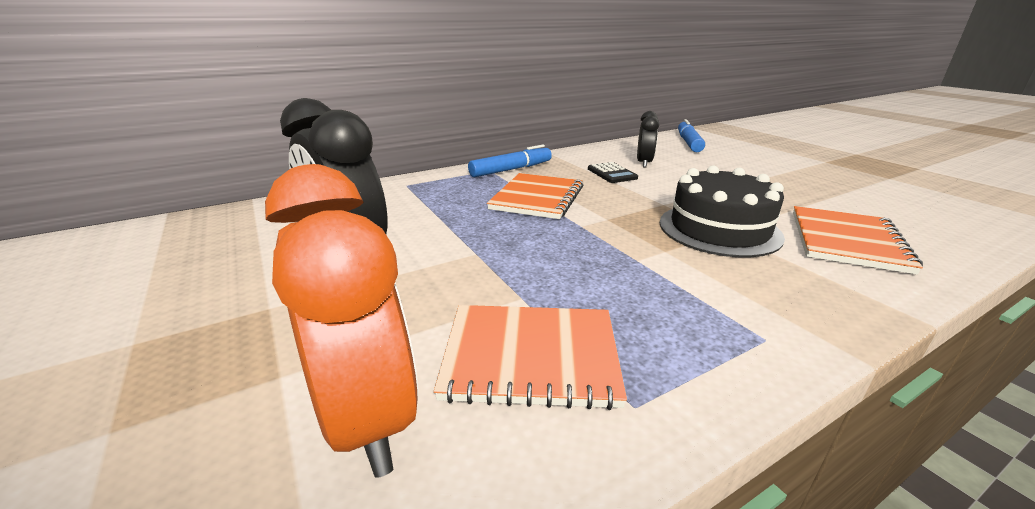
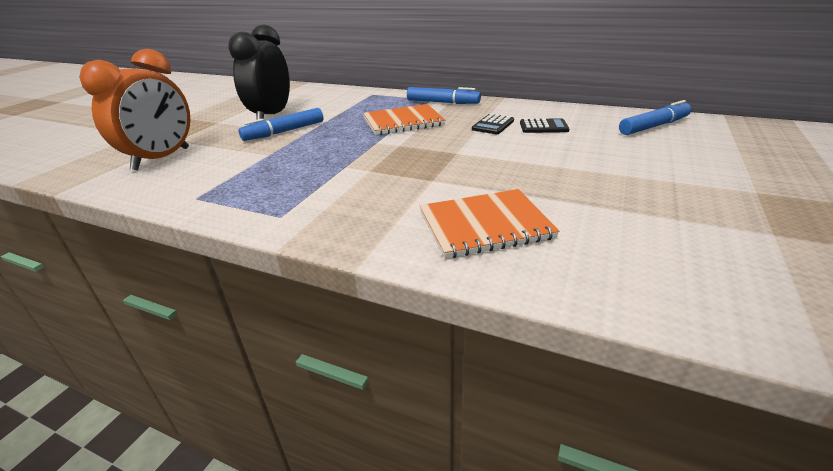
camera: 55 degrees right, 5 degrees up
(443, 264) = (285, 131): none -> blue marker
(531, 357) = (217, 170): orange notebook -> none
(644, 163) = (543, 127): black clock -> black calculator
(719, 229) = (433, 178): black cake -> none

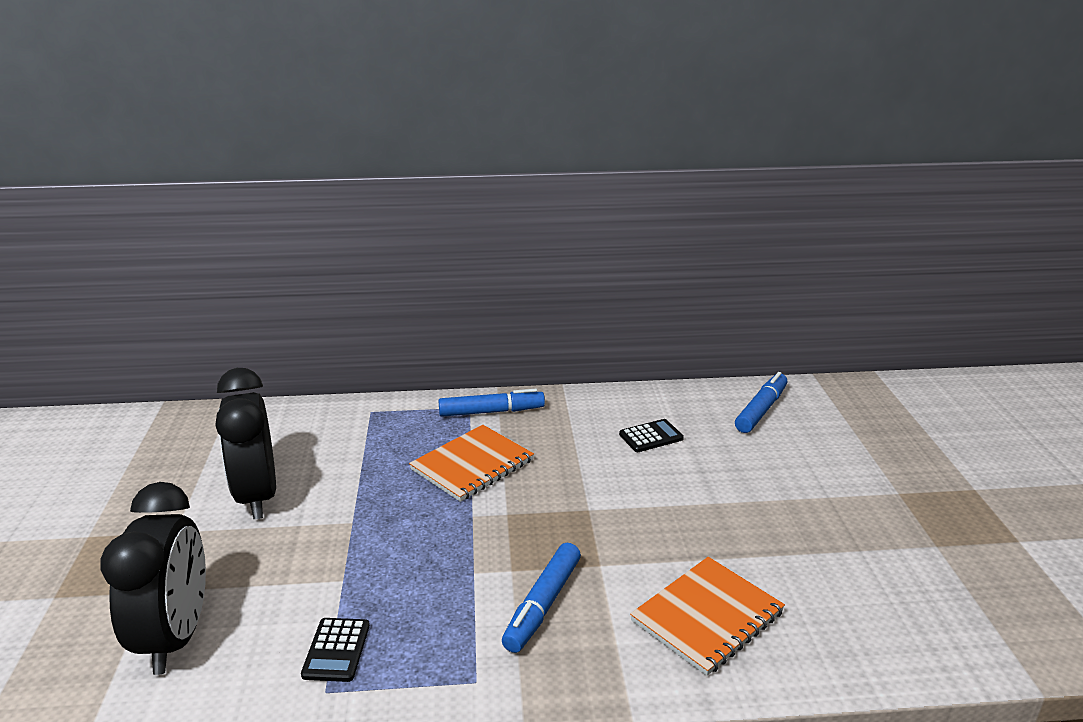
camera: 30 degrees left, 5 degrees down
(162, 159) = (175, 637): orange clock -> black clock
(285, 131) = (317, 526): blue marker -> blue marker (543, 604)
(493, 125) = (591, 446): black calculator -> black calculator (336, 650)

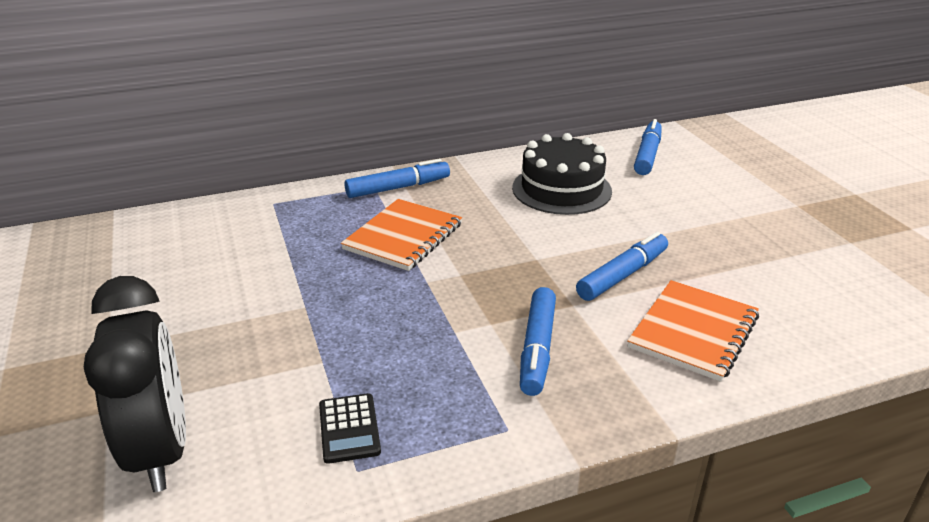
camera: 15 degrees left, 5 degrees up
(257, 496) = (188, 298): black clock -> none
(651, 436) = (561, 189): black calculator -> black cake
(665, 542) = (622, 275): none -> blue marker

